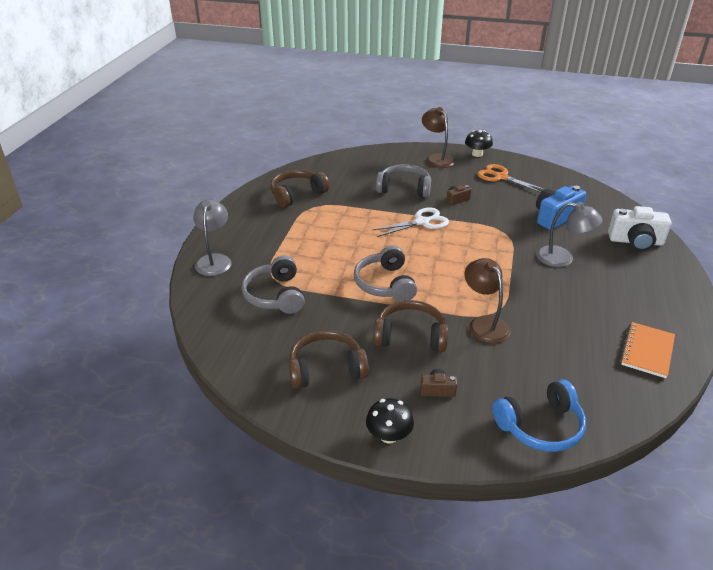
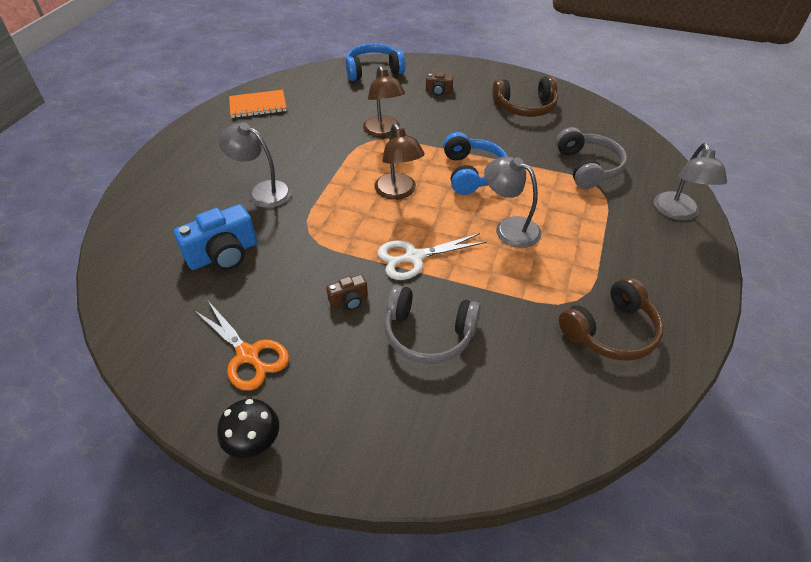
camera: 175 degrees left, 10 degrees up
(354, 243) = (509, 228): none -> grey lamp
(385, 284) = (472, 173): grey headphones -> blue headphones
(389, 435) = (477, 71): black mushroom -> none
(410, 336) = (453, 126): brown headphones -> none
(437, 158) = (344, 431): brown lamp -> brown lamp (398, 192)
(635, 241) = (155, 209): white camera -> none
(647, 351) = (258, 105): orange notebook -> orange notebook turned 45 degrees clockwise

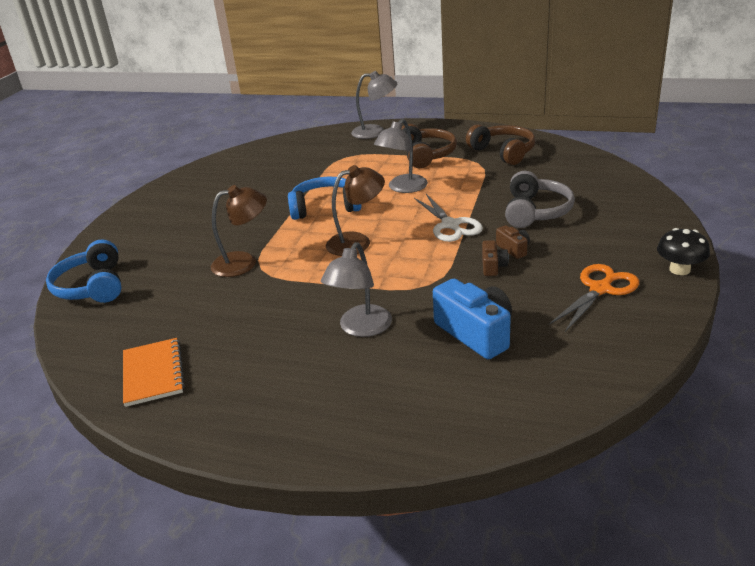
camera: 90 degrees left, 15 degrees down
(438, 91) = (164, 236): brown camera -> brown camera (493, 266)
(525, 107) = (214, 188): brown headphones -> brown headphones (426, 155)
(588, 167) = (318, 160): grey headphones -> none

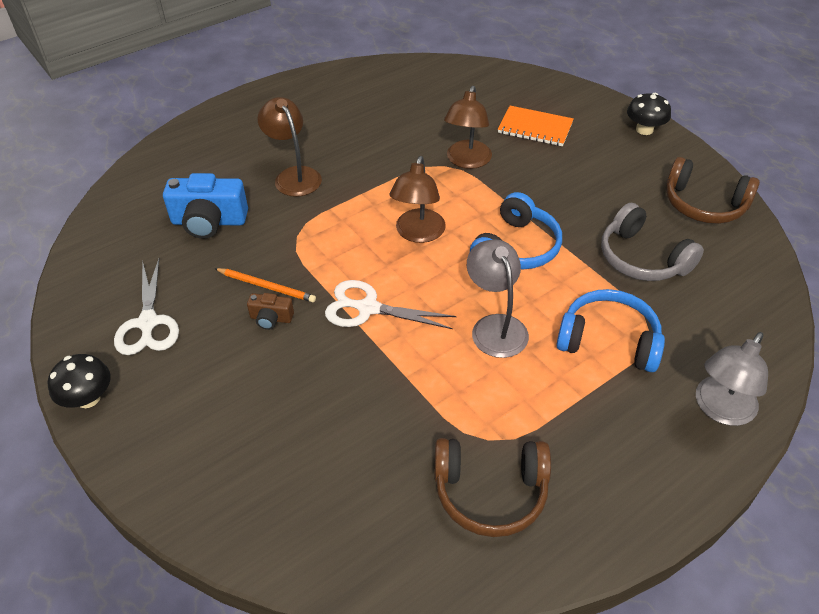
camera: 125 degrees right, 15 degrees up
(92, 286) = (522, 86): blue headphones -> blue headphones (608, 340)
(127, 217) = (644, 129): none -> black mushroom
(153, 373) = (369, 84): orange notebook -> orange notebook (535, 128)
(361, 328) = (294, 176): grey lamp -> brown lamp
(426, 155) = (571, 407): brown headphones -> brown headphones (703, 205)
(493, 266) = (266, 286): brown camera -> orange pencil
(536, 211) = (308, 390): grey headphones -> grey headphones (642, 258)
(600, 289) = (148, 323): orange scissors -> white scissors

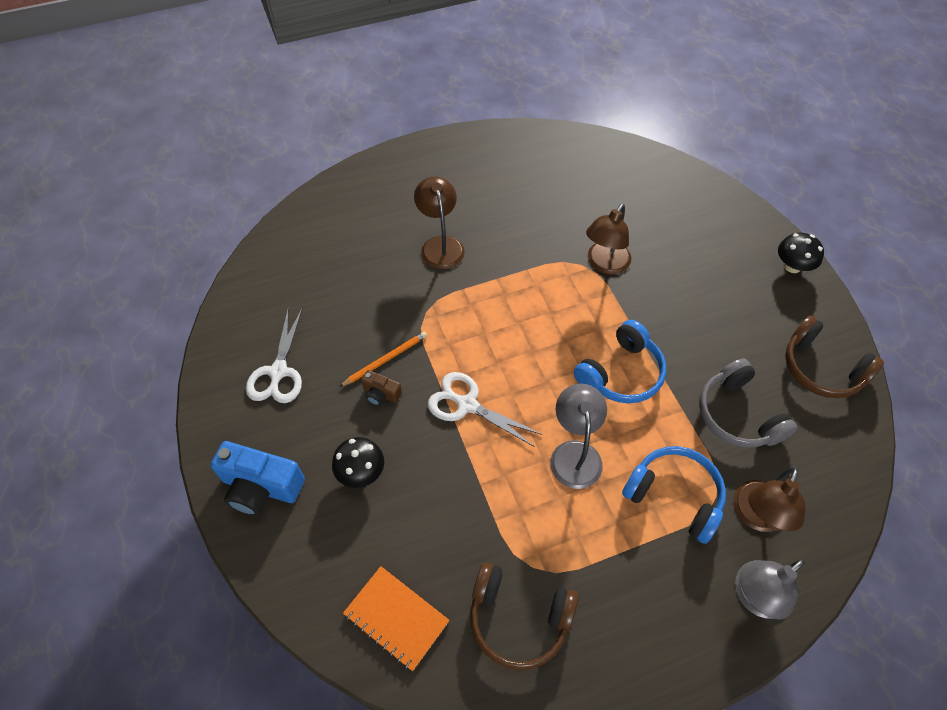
camera: 15 degrees right, 10 degrees up
(88, 398) = (214, 434): black mushroom -> black mushroom (361, 472)
(209, 221) = (354, 278): blue camera -> blue camera (261, 487)
(266, 286) = (386, 360): orange pencil -> orange pencil turned 75 degrees counterclockwise
(418, 234) = (534, 336): brown lamp -> brown lamp (756, 516)
(535, 128) = (683, 240): orange notebook -> orange notebook (396, 618)

